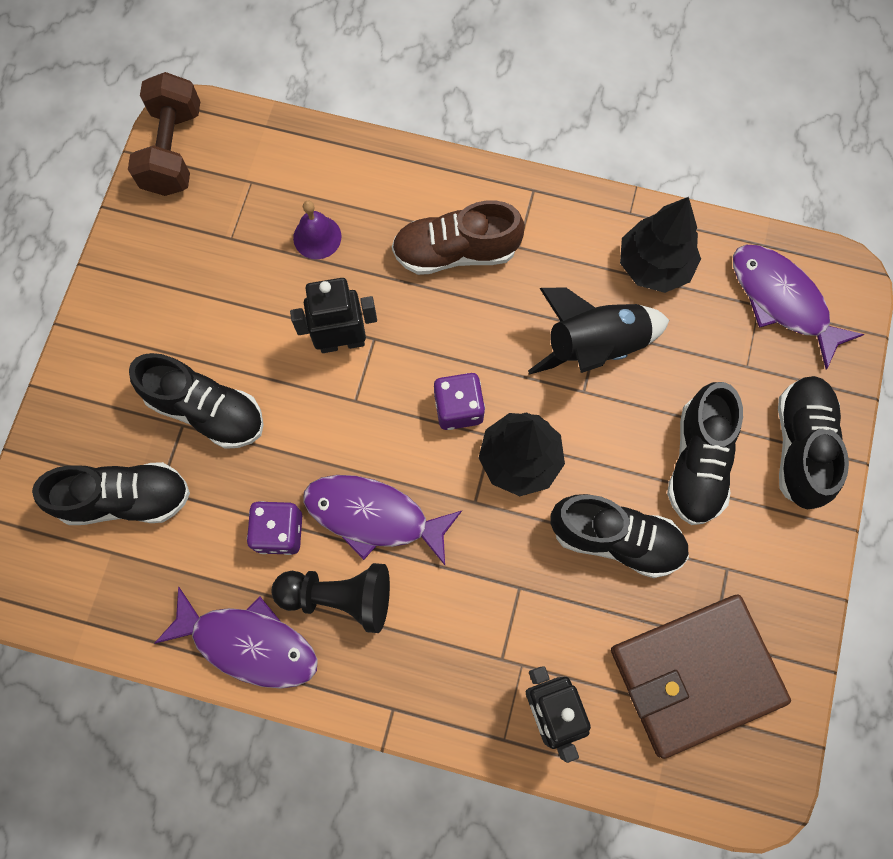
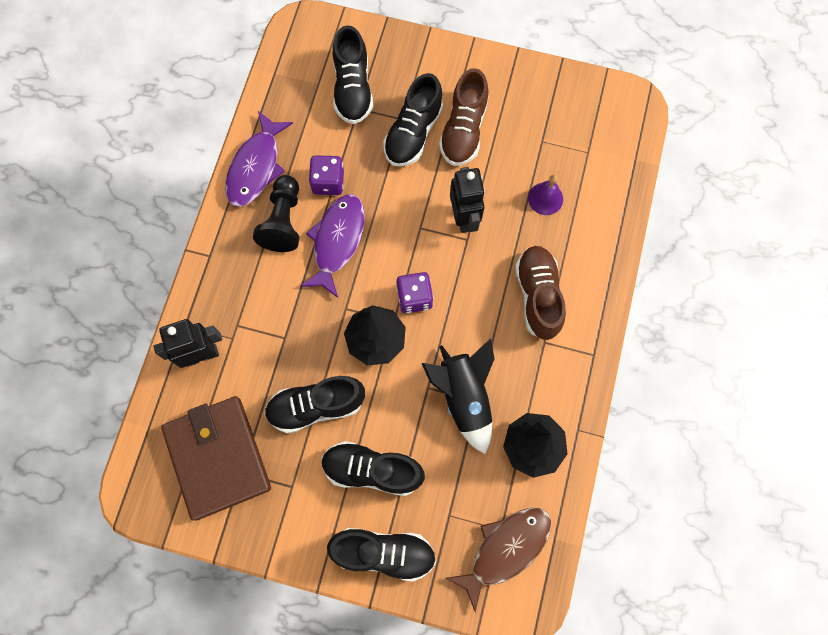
camera: 90 degrees right, 0 degrees up
(173, 150) = (610, 99): brown dumbbell -> none
(207, 340) = (463, 130): none -> brown shoe
(616, 539) = (316, 406): black shoe -> black shoe turned 60 degrees clockwise
(782, 301) = (505, 549): purple fish -> brown fish

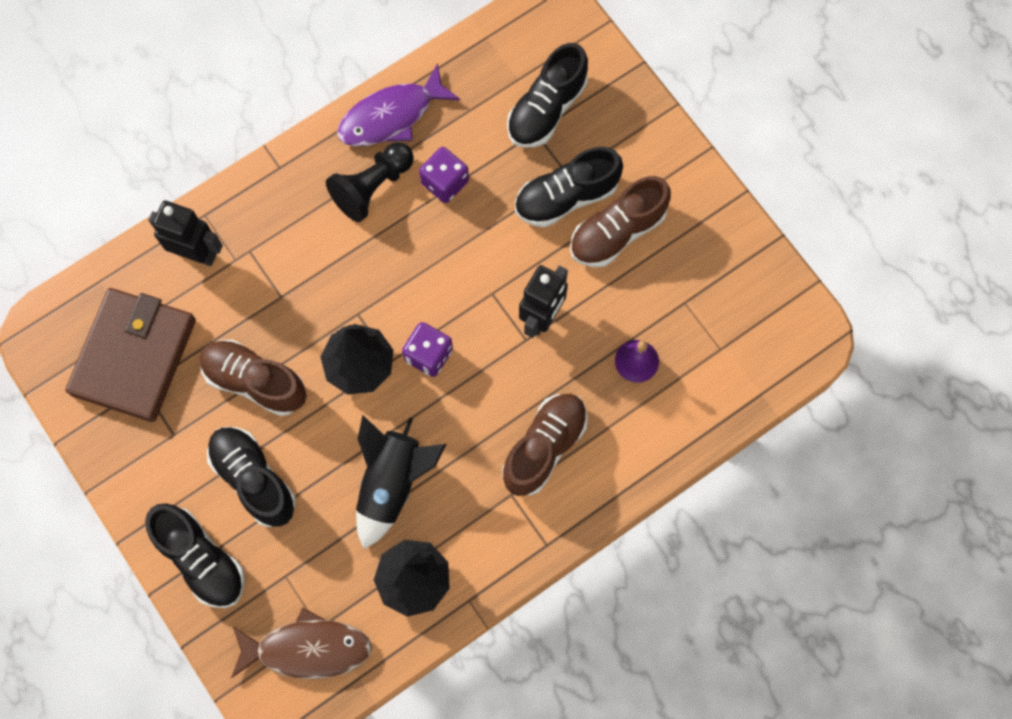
camera: 40 degrees right, 0 degrees up
(316, 406) = (255, 381): black shoe -> brown shoe
(337, 241) = (404, 245): purple fish -> none

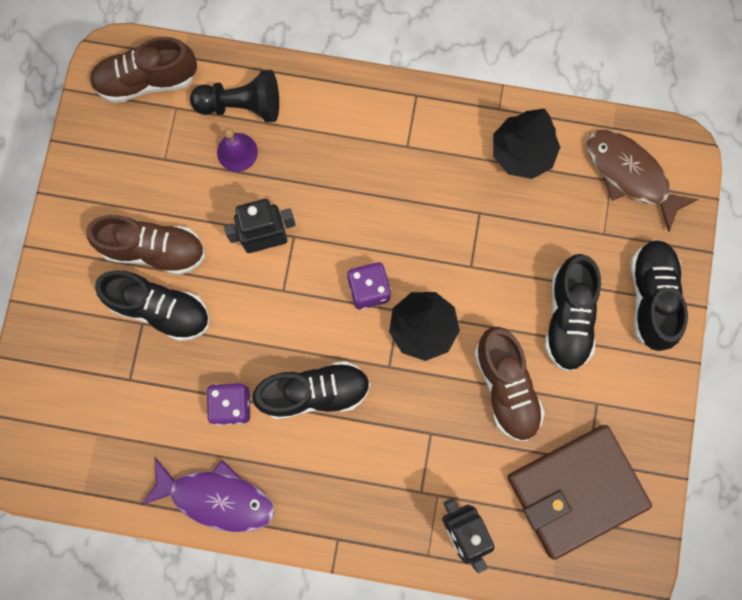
camera: 135 degrees left, 5 degrees up
(372, 187) = (286, 453): black pawn -> black pawn (242, 105)
(392, 483) = (477, 227): black rocket -> none
(544, 447) = (355, 155): brown shoe -> brown shoe (147, 81)
(546, 109) = (103, 389): black shoe -> black shoe (315, 392)

